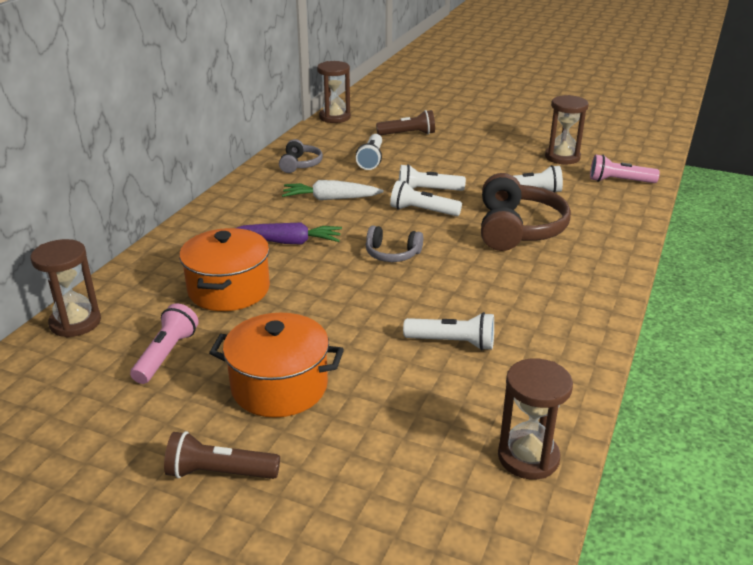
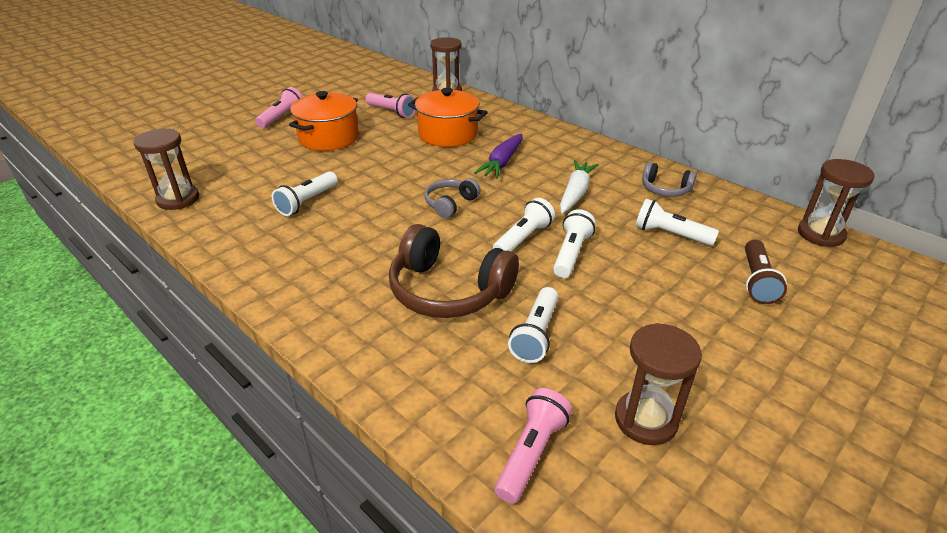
camera: 110 degrees right, 5 degrees up
(219, 472) = (282, 117): brown flashlight -> pink flashlight

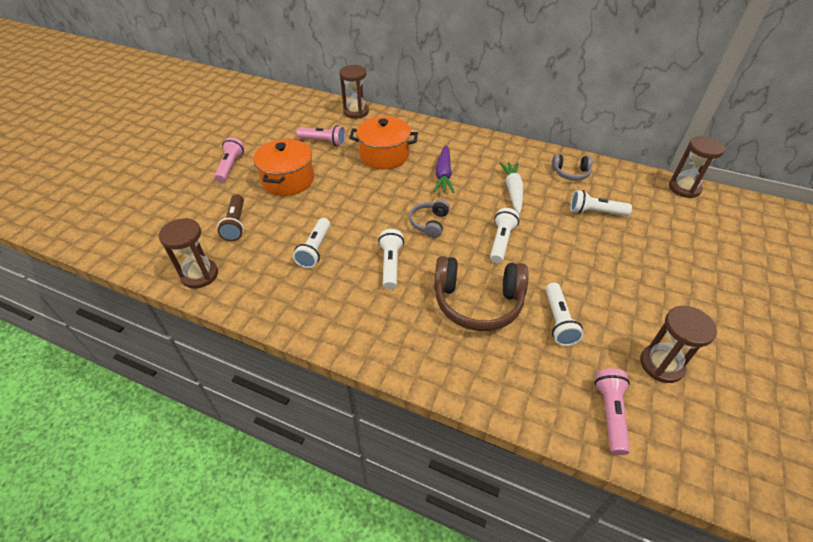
camera: 20 degrees left, 10 degrees up
(571, 254) = (541, 246): white flashlight -> white flashlight (391, 264)
(756, 281) = (667, 237): brown flashlight -> brown flashlight (235, 224)

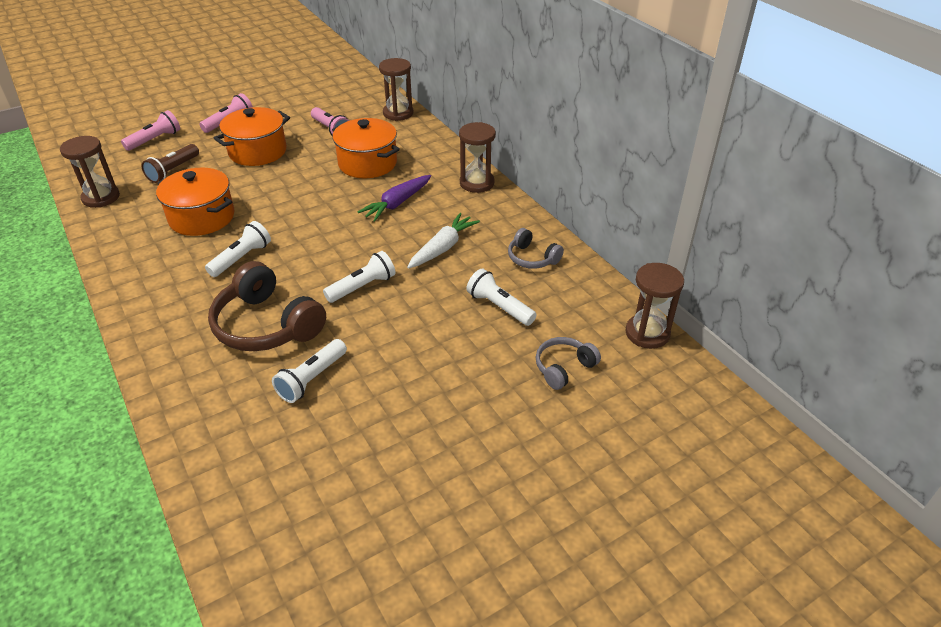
camera: 35 degrees right, 5 degrees down
(315, 249) = (202, 217): white flashlight -> orange pot
(429, 223) = (322, 240): grey headphones -> grey headphones (563, 368)
(610, 413) = (242, 475): pink flashlight -> pink flashlight (155, 140)
(661, 365) = (348, 469): brown hourglass -> brown hourglass (477, 183)

